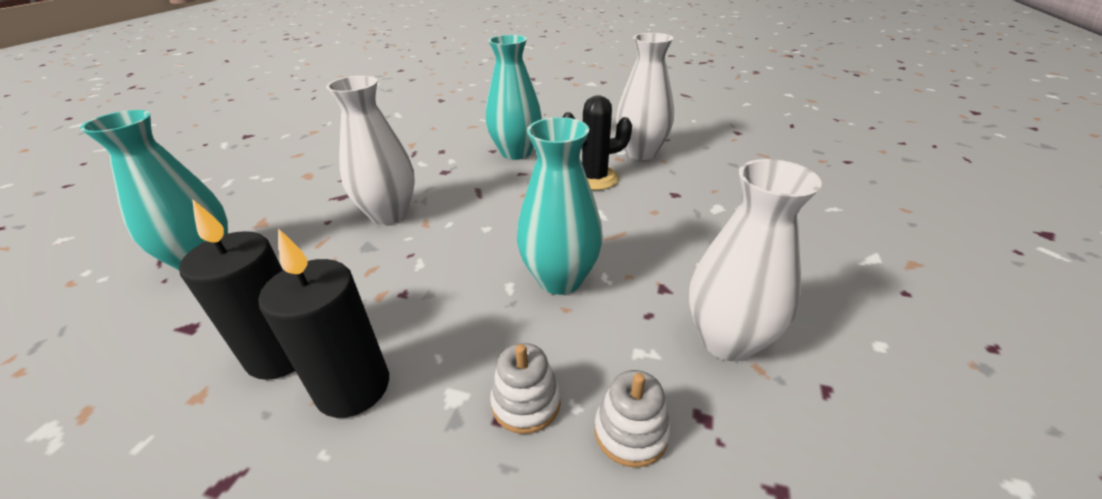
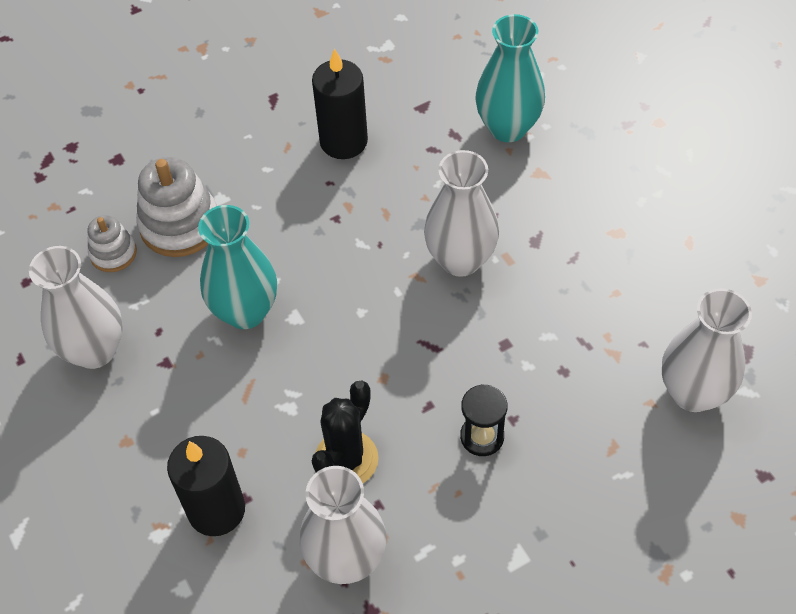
camera: 135 degrees right, 20 degrees up
(353, 387) = (278, 161): black candle -> black candle (216, 510)
(413, 122) = (693, 393): none -> white vase
(516, 153) = (482, 437): turquoise vase -> black hourglass
(526, 402) = (180, 224): white stacking toy -> white stacking toy, size x1.74

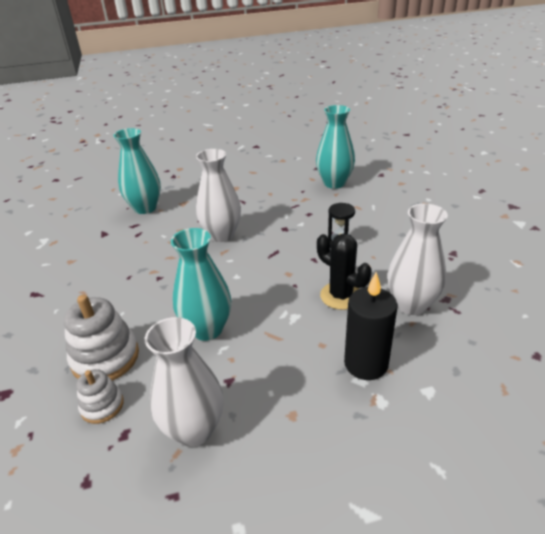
camera: 75 degrees left, 20 degrees down
(343, 141) = (101, 267): black candle -> none
(693, 393) = (334, 183): white vase -> turquoise vase

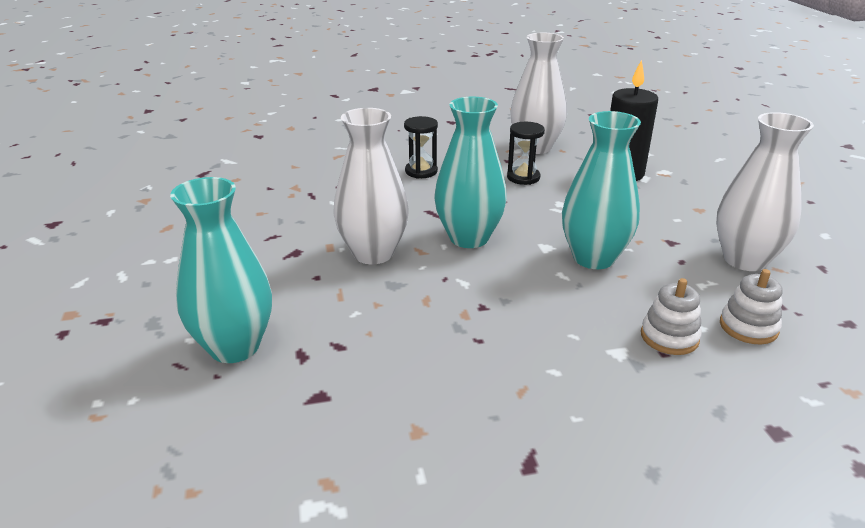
camera: 90 degrees left, 5 degrees down
(105, 358) = (669, 337): white stacking toy -> white stacking toy, size x0.58
(334, 183) = (262, 165): turquoise vase -> turquoise vase (469, 238)
(341, 296) = (523, 177): black cactus -> black hourglass

